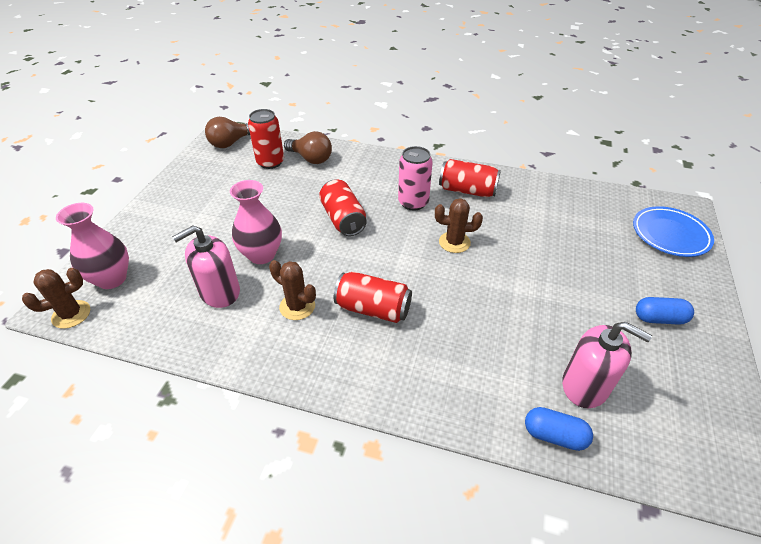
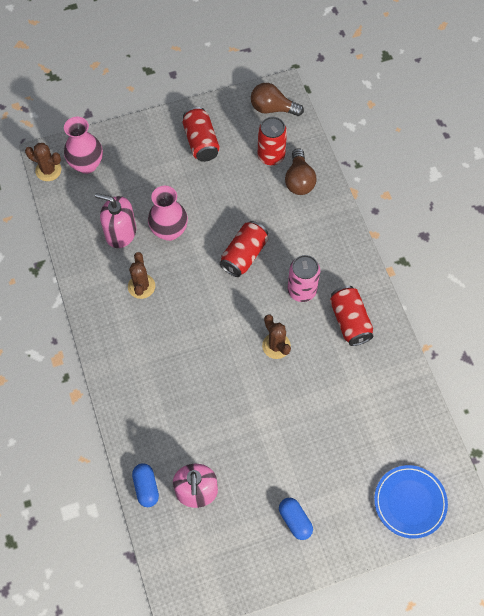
camera: 55 degrees right, 20 degrees up
(373, 309) = (171, 332): red can -> red can (201, 142)

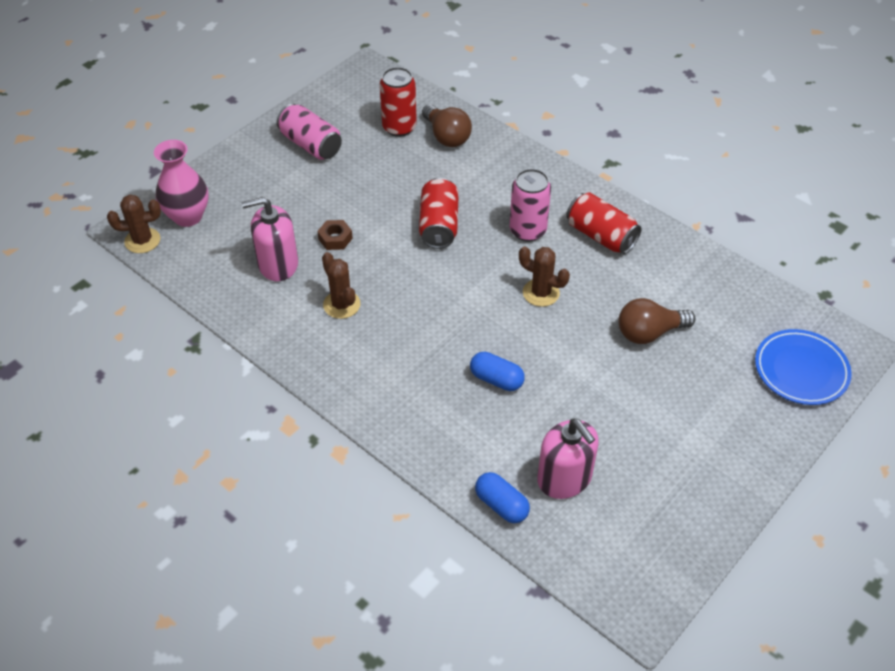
camera: 30 degrees left, 15 degrees down
(169, 231) = (335, 238): pink vase -> brown nut
(201, 142) = (311, 145): red can -> pink can
(272, 108) = (369, 87): brown light bulb -> brown light bulb (649, 333)
(295, 520) = (697, 450): blue capsule -> blue capsule (496, 379)

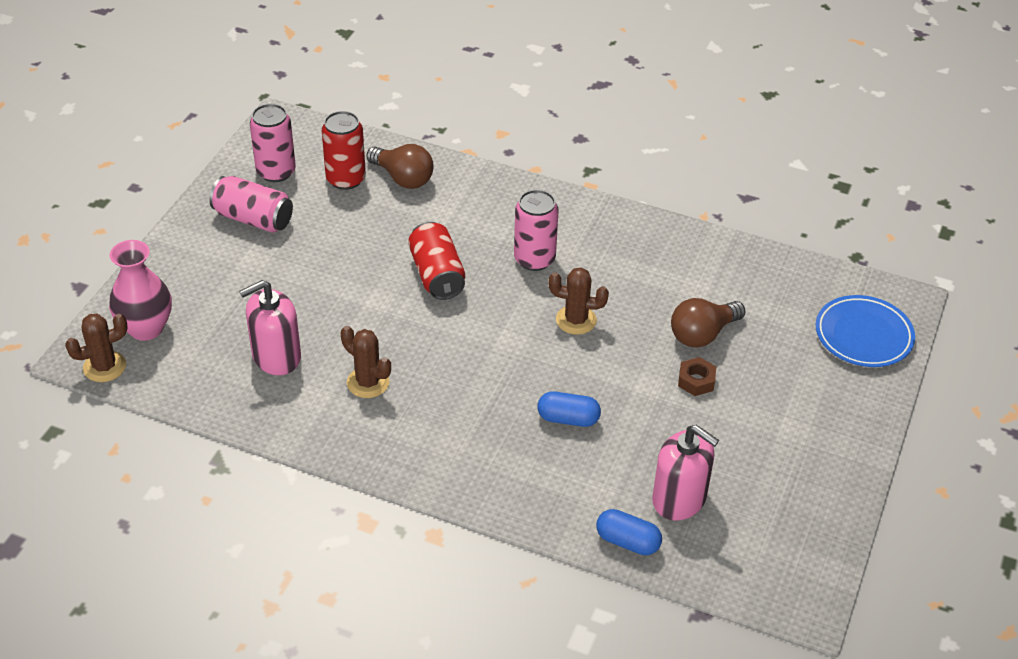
camera: 20 degrees left, 5 degrees down
(335, 238) = (328, 314): brown nut -> brown nut (696, 381)
(346, 109) = (276, 172): none -> pink can
(601, 236) = (613, 247): red can -> none

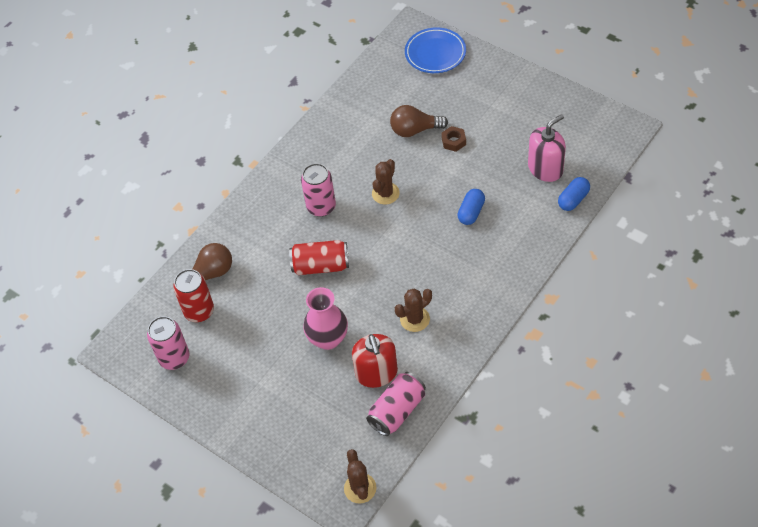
camera: 70 degrees left, 10 degrees up
(146, 328) = (326, 458): pink vase -> pink vase (328, 339)
(253, 219) = (225, 377): pink can -> pink can (397, 411)
(276, 356) = (376, 373): pink soap dispenser -> red soap dispenser
(702, 334) = (415, 130): brown light bulb -> brown light bulb turned 105 degrees clockwise

